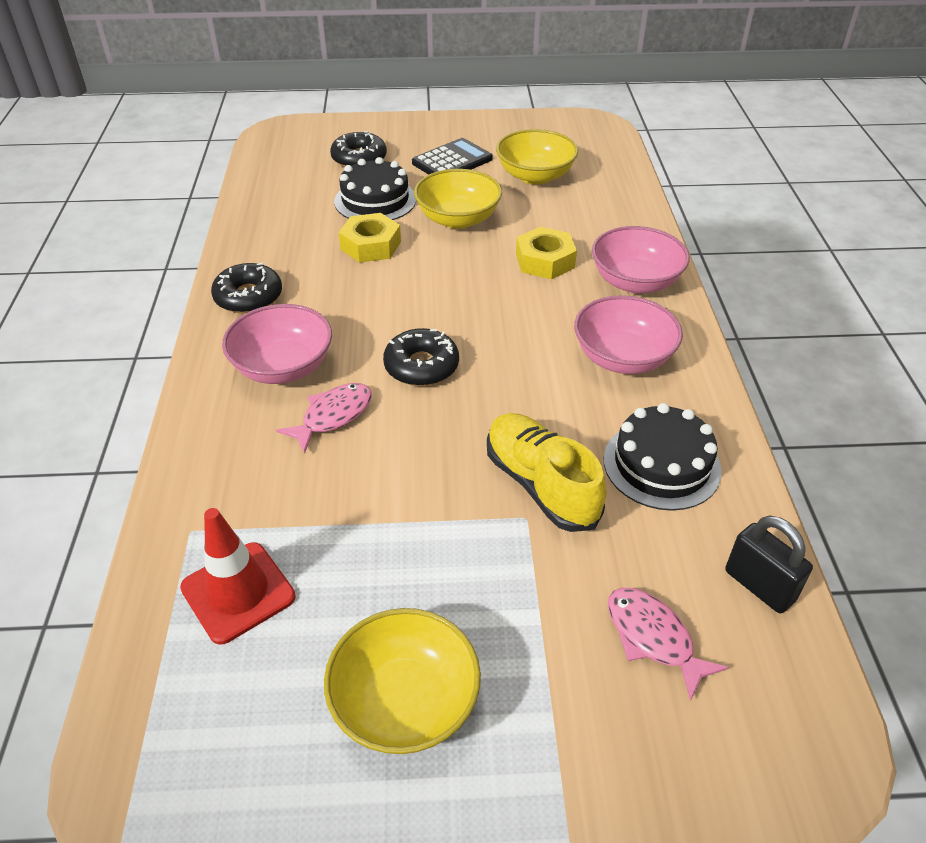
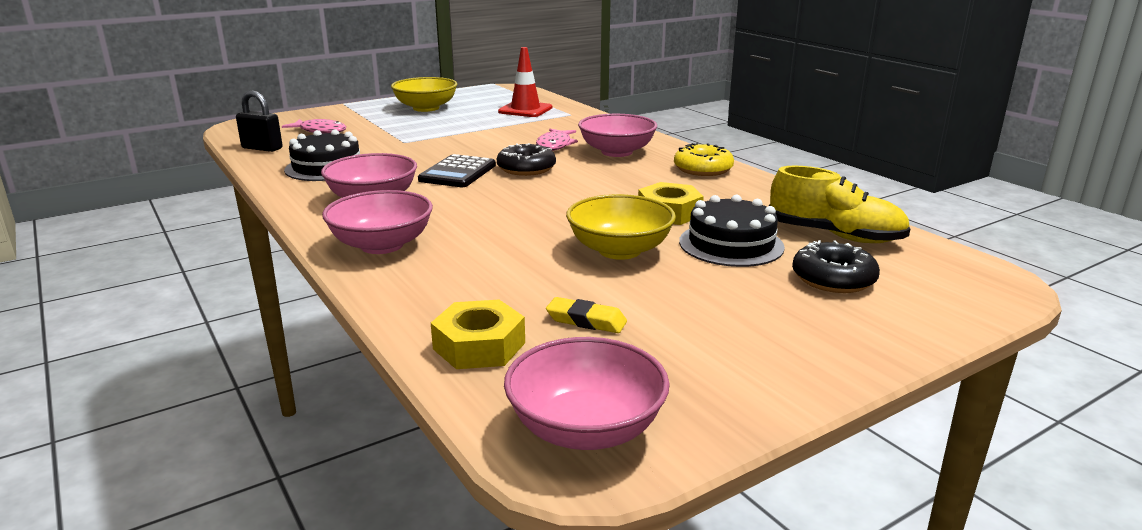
camera: 150 degrees right, 20 degrees down
(248, 297) = (703, 169): black donut -> yellow donut
(452, 161) = (720, 309): black calculator -> black calculator (458, 173)
(535, 176) = (586, 320): yellow bowl -> yellow eraser
(541, 485) = (402, 150): yellow shoe -> yellow shoe (835, 235)
(545, 261) = (488, 239): yellow nut -> yellow nut (479, 346)
(582, 132) = (586, 429): none -> pink bowl

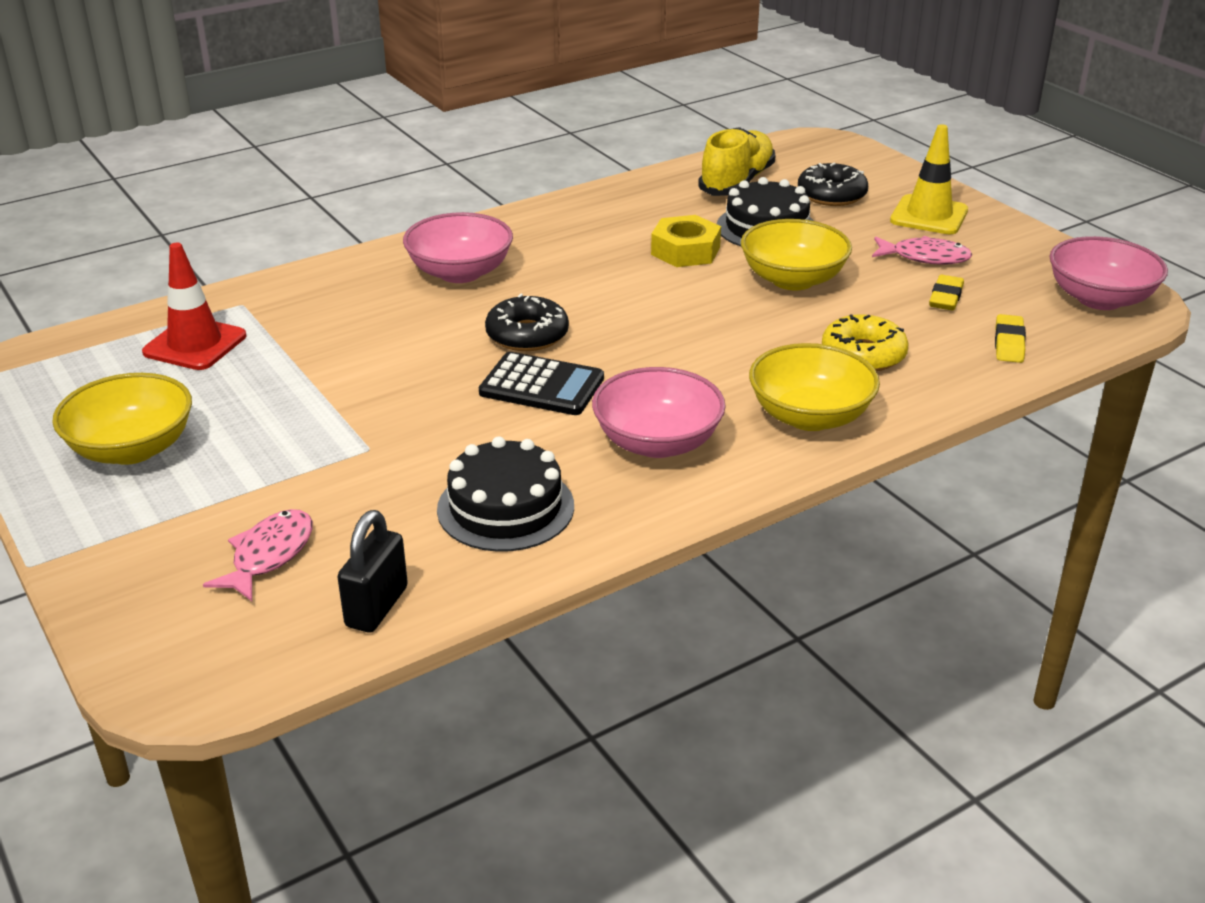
camera: 90 degrees left, 10 degrees up
(382, 245) = (810, 416): pink bowl -> yellow bowl
(479, 346) = (1009, 343): yellow nut -> yellow eraser
(555, 145) = (418, 316): pink fish -> pink fish (925, 257)
(703, 169) = (538, 224): yellow donut -> yellow donut (863, 354)
(805, 331) = (929, 215): none -> yellow traffic cone

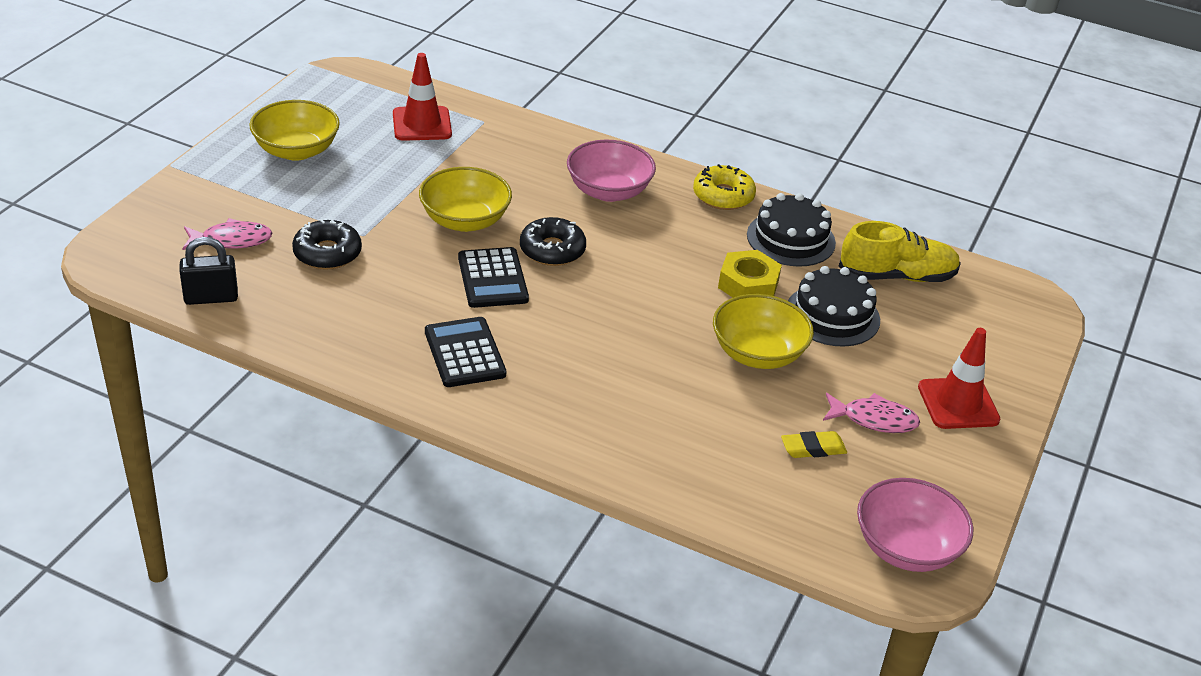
camera: 55 degrees right, 5 degrees up
(505, 507) = (341, 312): black cake -> black cake (791, 239)
(657, 442) = (464, 353): pink bowl -> black calculator
(810, 416) = (558, 417): yellow bowl -> yellow bowl (465, 220)
(831, 195) = (934, 335): black donut -> black donut (327, 253)
(863, 354) = (673, 423): yellow donut -> yellow donut (723, 196)
(925, 257) = (874, 419): pink fish -> pink fish turned 60 degrees counterclockwise
(929, 215) = (958, 403): yellow traffic cone -> red traffic cone
(1009, 343) = (768, 504): yellow eraser -> none

